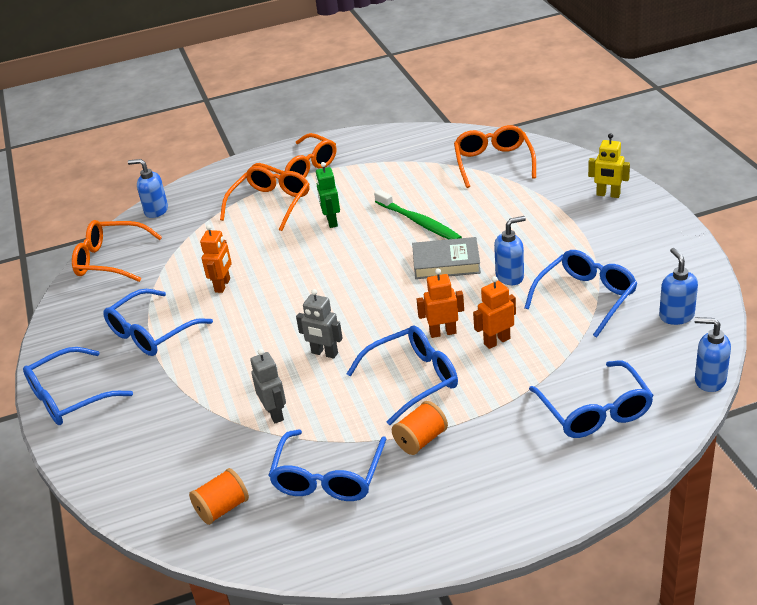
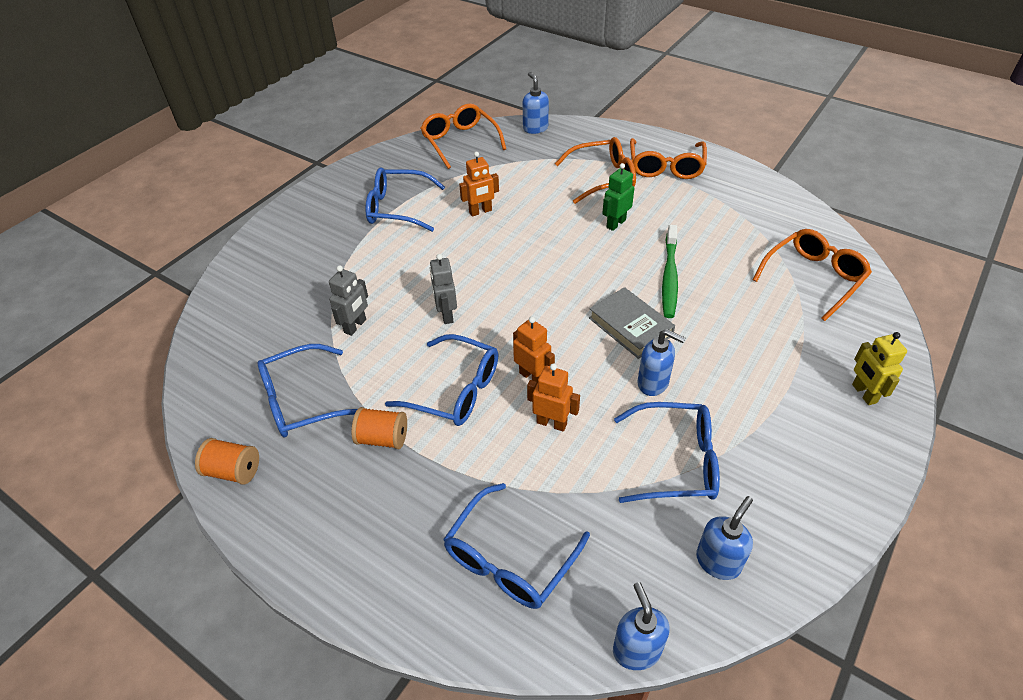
camera: 50 degrees right, 10 degrees up
(69, 397) = (303, 211): blue glasses -> none
(222, 508) = (235, 357): orange spool -> orange spool (233, 471)

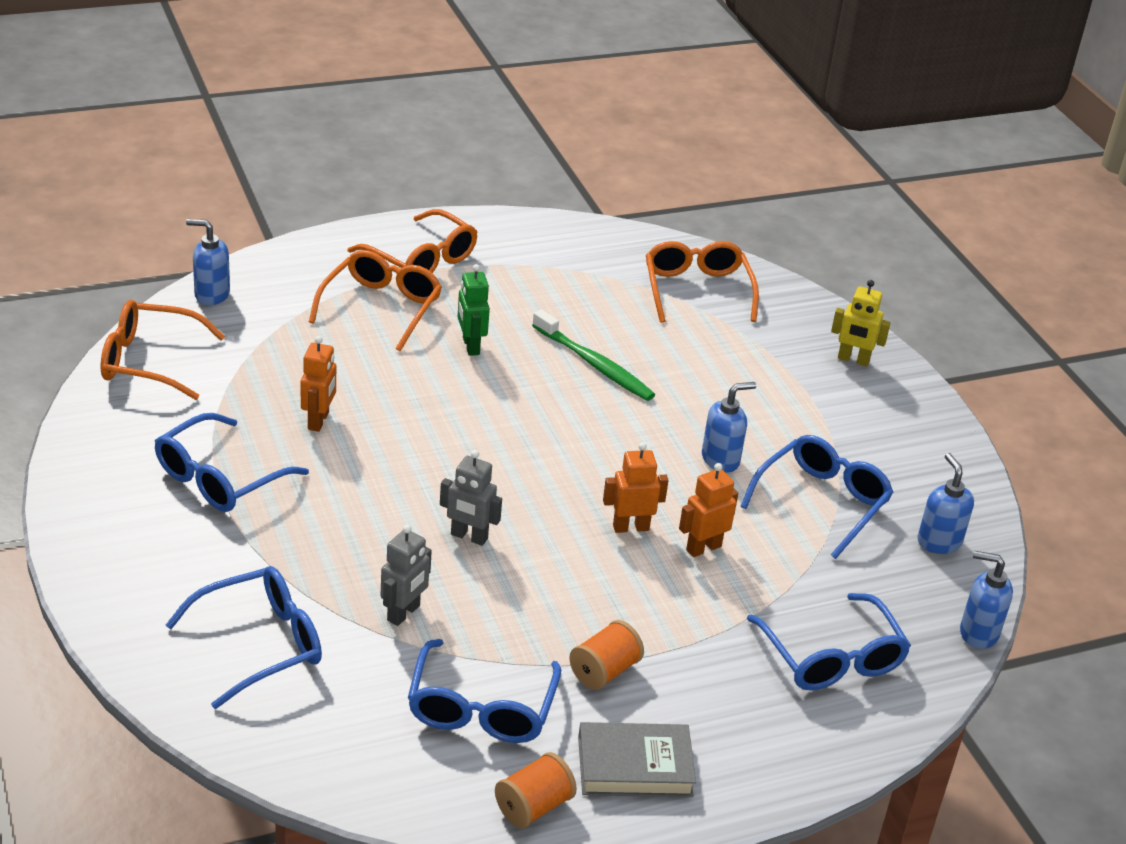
camera: 60 degrees left, 10 degrees down
(355, 326) = (404, 613): grey robot -> grey robot turned 60 degrees clockwise
(455, 390) = (591, 588): blue glasses -> blue glasses (260, 644)
(630, 326) = (633, 429): grey book -> grey book (635, 766)

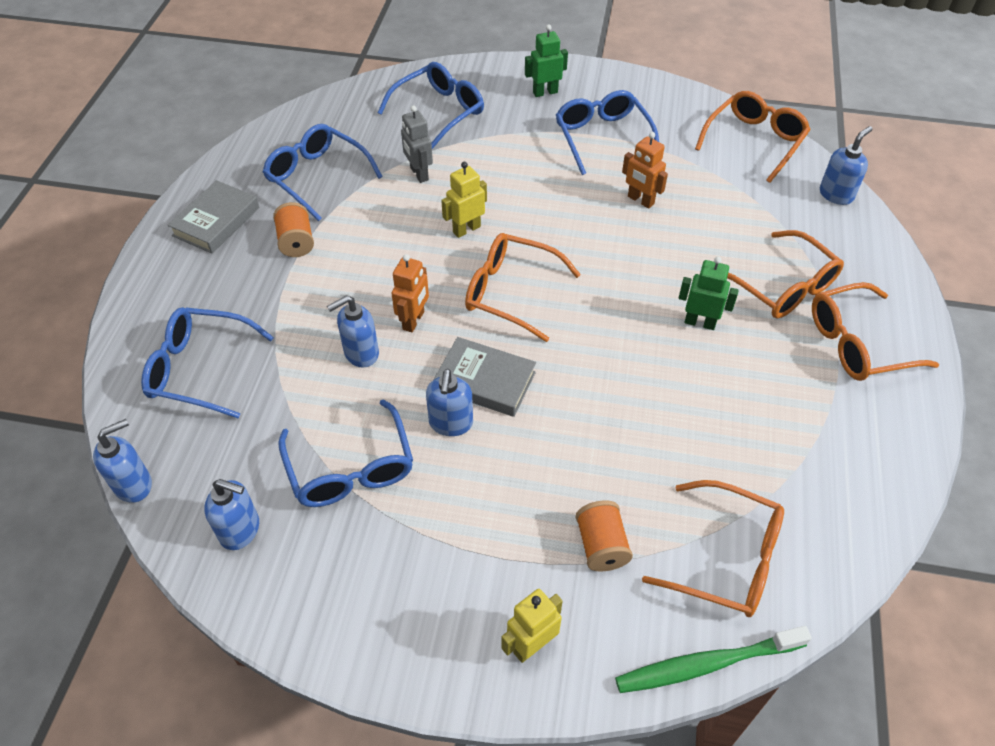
camera: 125 degrees right, 15 degrees up
(149, 556) = (545, 92): none -> green robot
(260, 644) = (439, 111): blue glasses -> blue glasses turned 135 degrees counterclockwise
(469, 537) = (466, 229): grey robot -> yellow robot
(533, 806) = (232, 170): orange spool -> orange spool (601, 546)
(534, 473) = (511, 292): none -> orange glasses
(594, 364) = (633, 398): green toothbrush -> green toothbrush (706, 664)
(657, 454) = (485, 381): none -> grey book
(703, 548) = (361, 353): orange robot -> blue soap dispenser

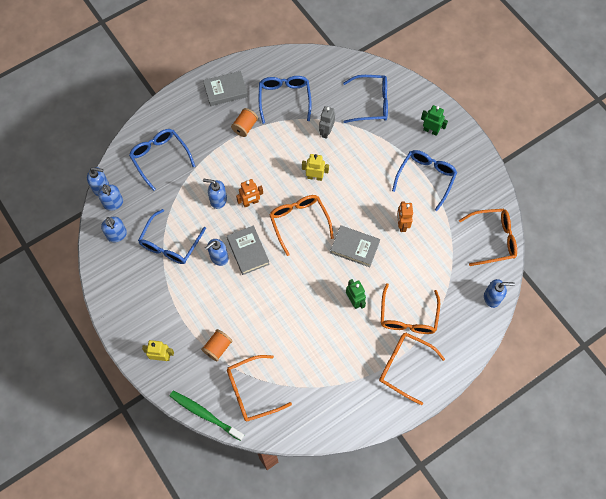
camera: 45 degrees right, 15 degrees up
(183, 490) = (113, 203): none -> blue soap dispenser
(619, 265) = (354, 247): none -> grey book
(726, 558) = (252, 391): orange glasses -> orange glasses turned 90 degrees clockwise

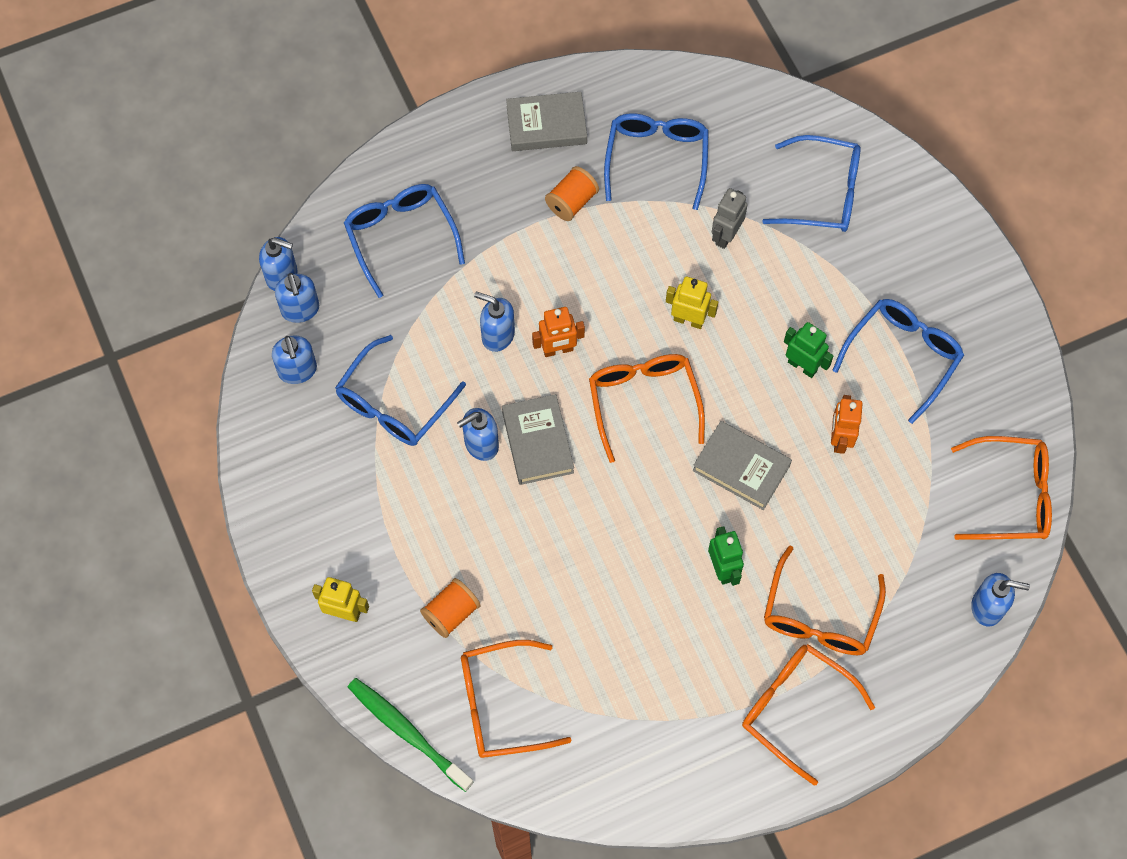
camera: 10 degrees right, 0 degrees up
(430, 130) = (929, 265): green robot -> green robot (802, 366)

